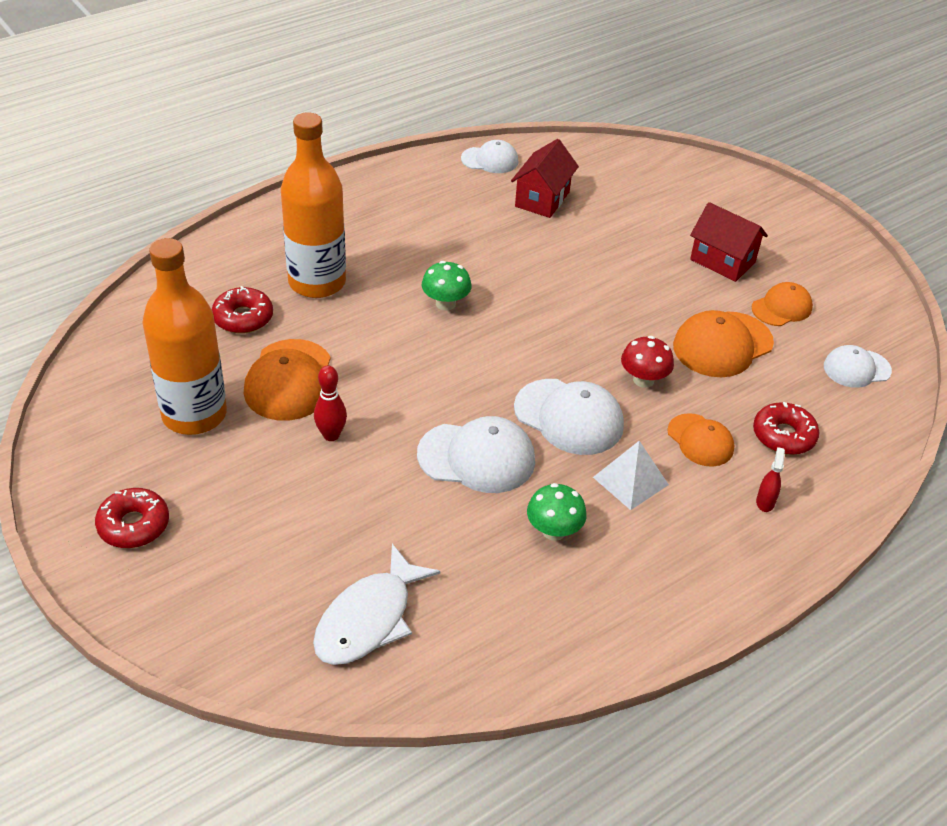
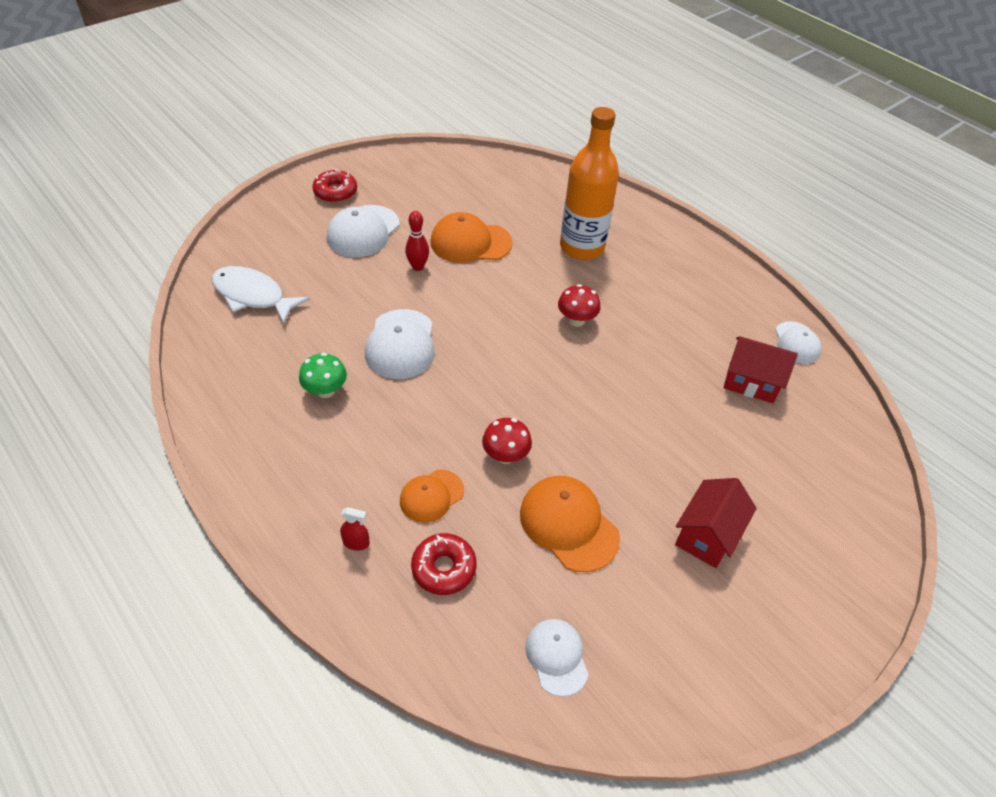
camera: 85 degrees right, 5 degrees up
(194, 415) = (431, 204): orange bottle -> none
(243, 318) = (532, 215): red donut -> none
(445, 303) = (576, 320): green mushroom -> red mushroom
(569, 417) = (451, 401): white cap -> white cap (363, 231)
(630, 481) = (379, 441): white pyramid -> none
(782, 308) = (643, 588): orange cap -> none

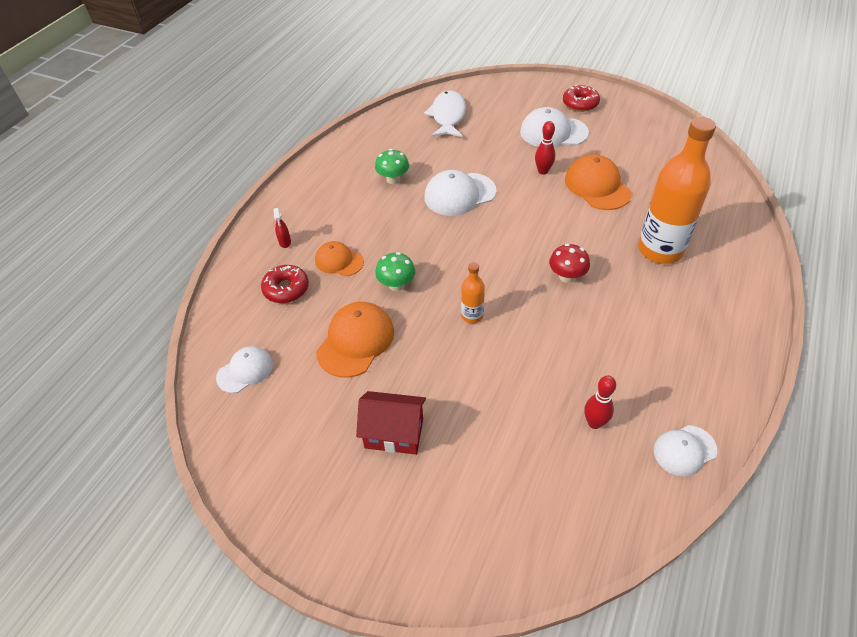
camera: 70 degrees right, 0 degrees up
(505, 455) = (396, 285): red mushroom -> green mushroom
(587, 410) = (472, 316): none -> orange bottle
(751, 382) = (594, 423): red house -> red bowling pin

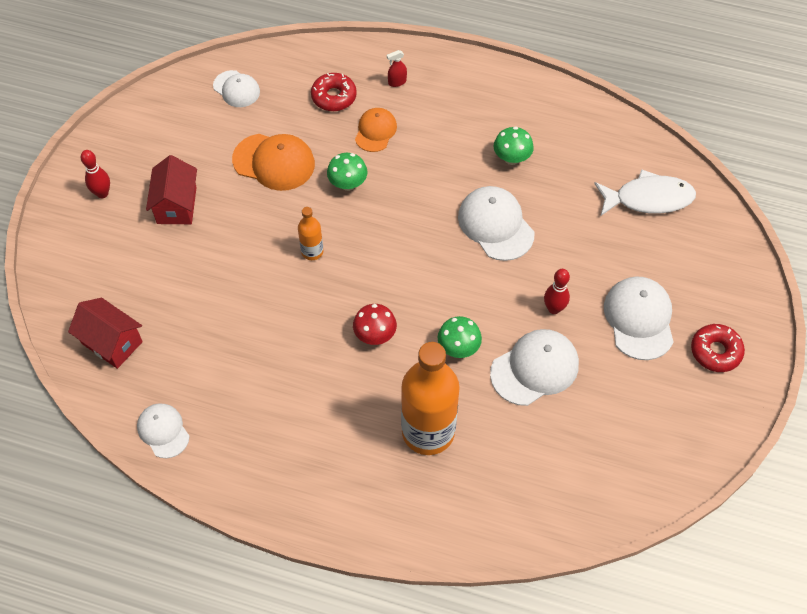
camera: 80 degrees right, 10 degrees up
(576, 503) = (112, 342): none -> red house
(579, 226) = (458, 348): none -> green mushroom
(594, 423) = (191, 357): red bowling pin -> red bowling pin (102, 193)
(597, 186) = (535, 368): orange cap -> white cap

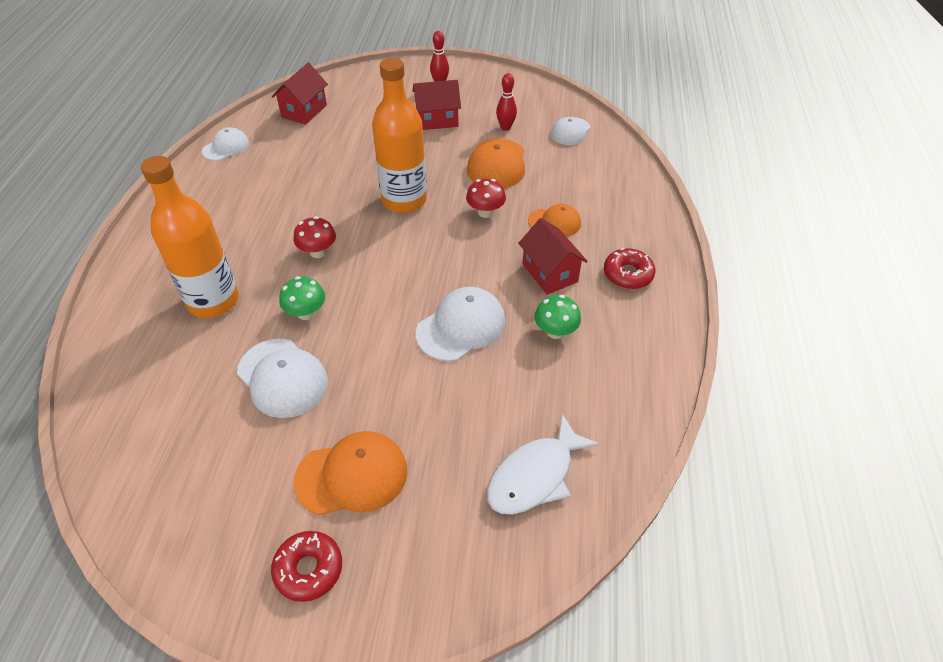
camera: 80 degrees right, 10 degrees down
(312, 251) = (404, 200): orange bottle -> orange bottle, size x2.19
(334, 97) = (586, 189): red donut -> red donut (627, 274)
(348, 184) = (485, 212): green mushroom -> red mushroom
(397, 82) = (623, 229): red spray bottle -> none
(442, 148) = (549, 273): none -> red house
(554, 309) = (359, 388): red bowling pin -> red bowling pin (505, 127)
(639, 319) = (352, 475): white cap -> orange cap
(648, 198) = (535, 475): white fish -> white fish turned 60 degrees clockwise

